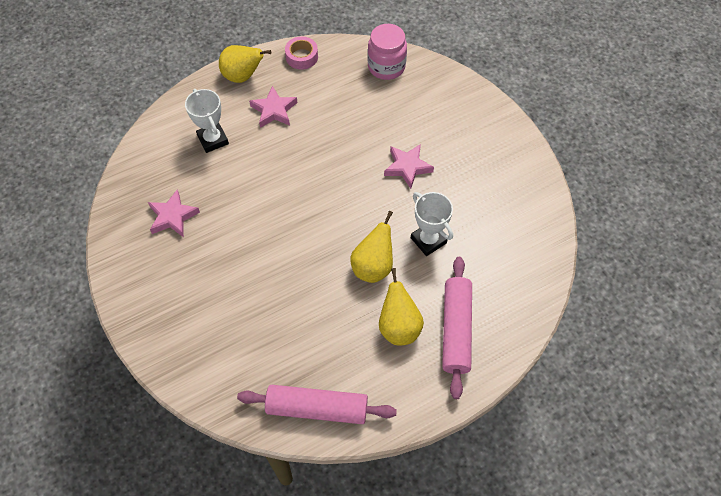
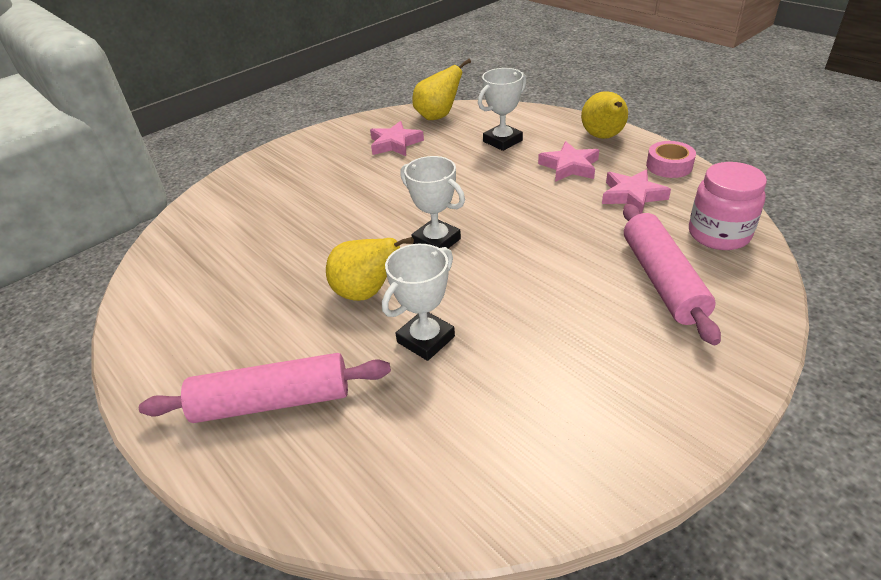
camera: 80 degrees right, 20 degrees down
(317, 408) = (162, 288): pink rolling pin -> pink rolling pin (662, 280)
(332, 215) = (436, 241): none -> white trophy
(399, 327) = (275, 336): yellow pear -> yellow pear (438, 116)
(407, 167) = (548, 292): pink star -> pink star (632, 196)

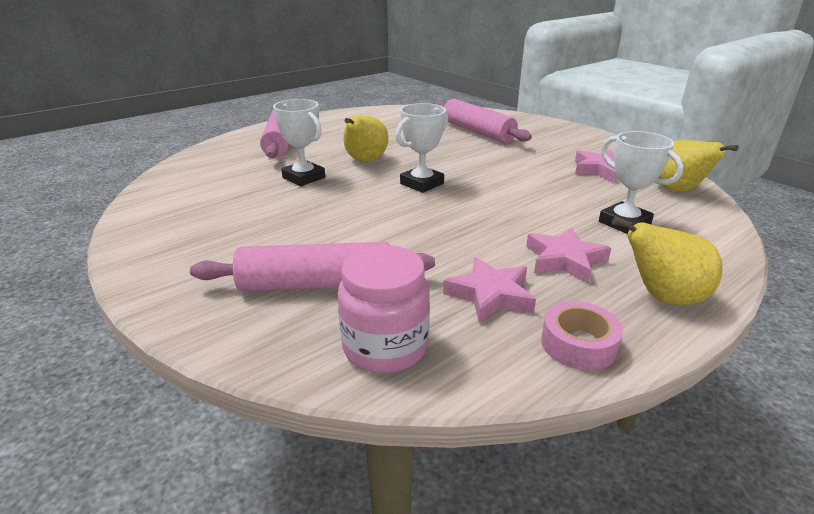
camera: 90 degrees right, 10 degrees down
(270, 211) = (477, 132): none -> pink rolling pin

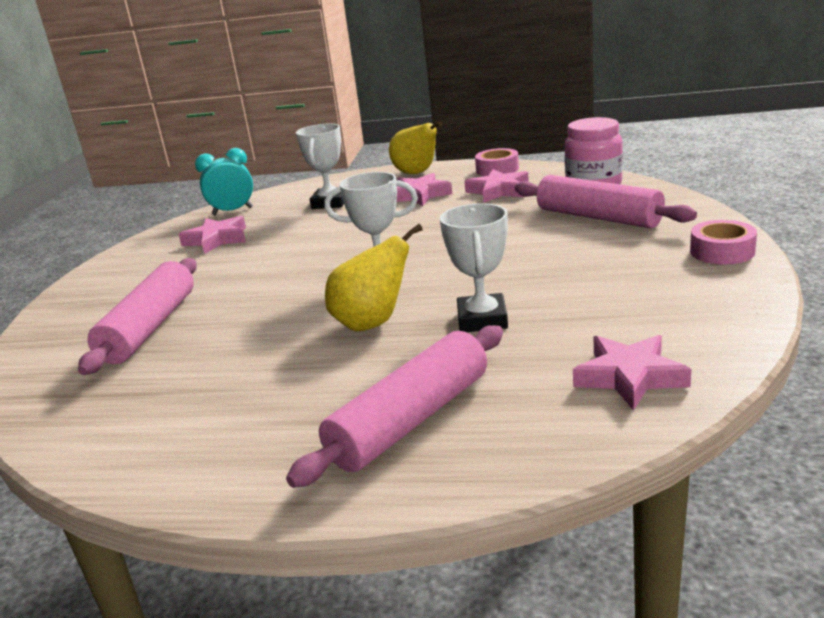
camera: 130 degrees left, 5 degrees down
(160, 273) = (722, 251): none -> pink tape
(192, 176) = (629, 377): none -> pink star
(677, 190) = (232, 211): yellow pear -> turquoise clock

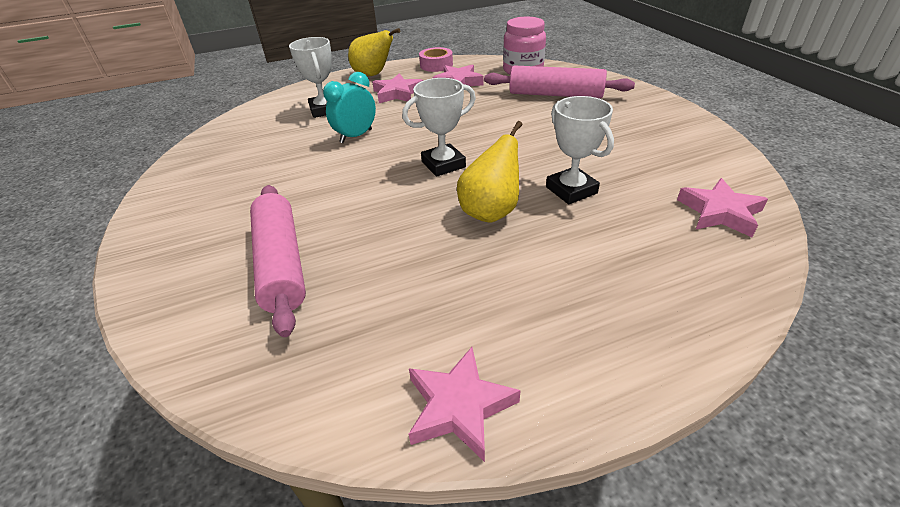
camera: 30 degrees left, 15 degrees up
(217, 239) = (250, 160): pink star -> pink star (459, 407)
(232, 211) = (234, 130): turquoise clock -> turquoise clock (356, 136)
(410, 420) = (620, 288): pink rolling pin -> none
(722, 251) = (662, 109): pink tape -> none

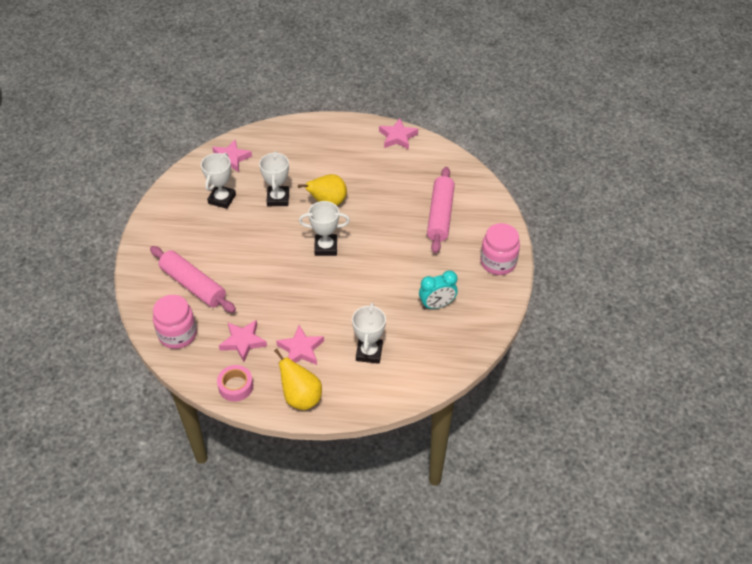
camera: 155 degrees left, 10 degrees up
(163, 232) = (498, 262): none -> pink jar
(356, 136) = (362, 302): turquoise clock -> turquoise clock (437, 305)
(644, 162) = (222, 199): none -> white trophy

